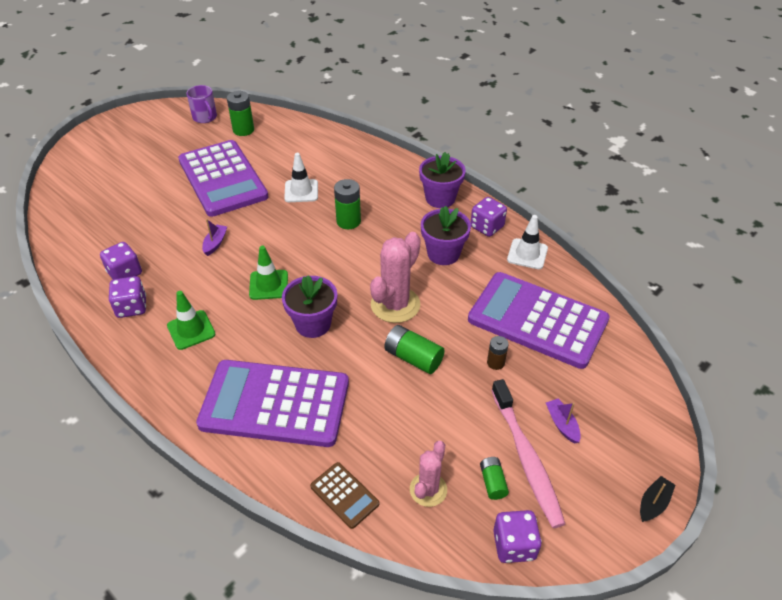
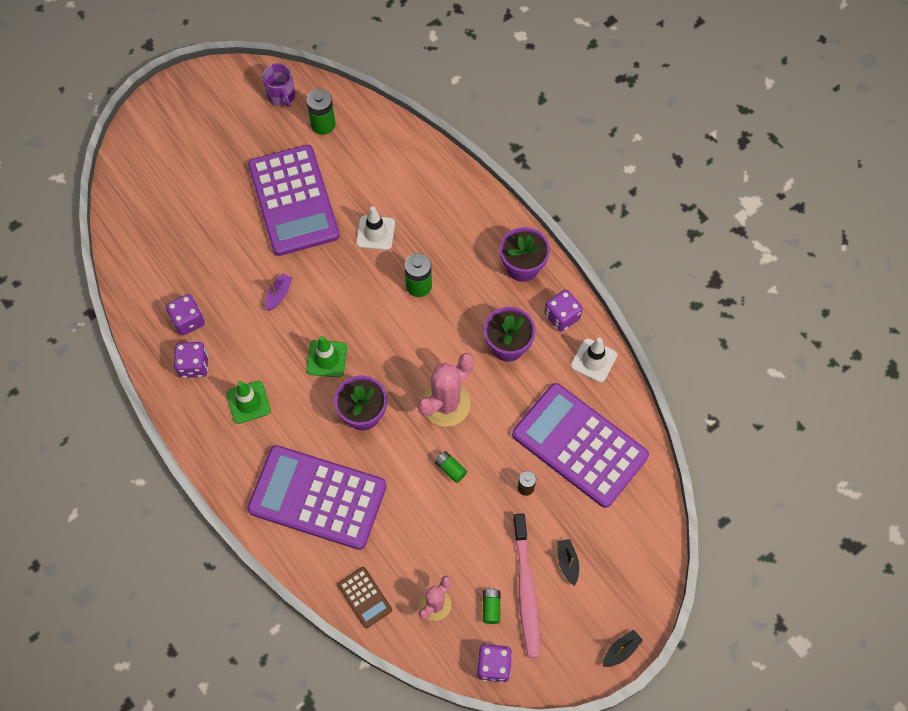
camera: 10 degrees right, 20 degrees up
(413, 358) = (450, 469): green battery -> green battery, size x0.60
(562, 424) = (567, 562): purple boat -> black boat

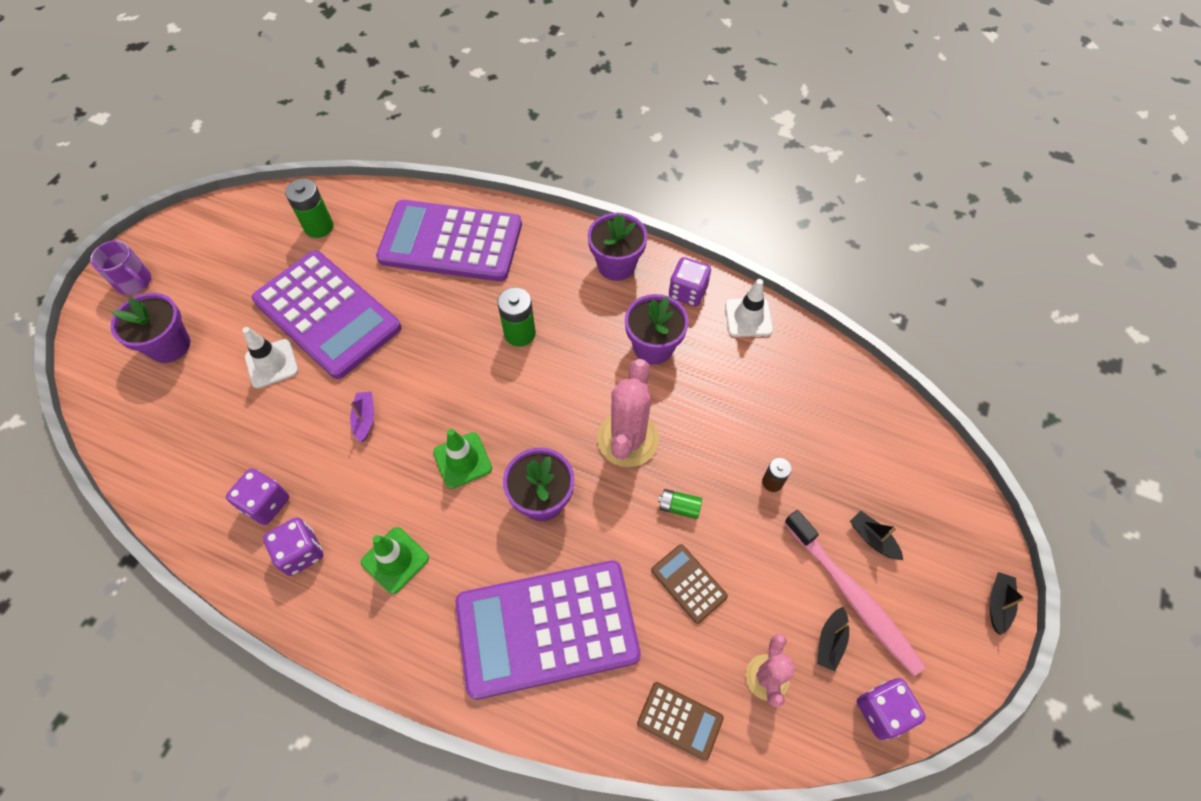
camera: 30 degrees left, 5 degrees down
(178, 171) = (169, 345): none -> purple flower pot
(281, 96) = (255, 219): purple mug -> purple mug (134, 282)
(375, 233) = (440, 304): white traffic cone -> white traffic cone (271, 364)
(424, 521) = (688, 583): none -> brown calculator
(491, 607) = (830, 641): green battery -> black boat
(579, 445) = (795, 408): purple calculator -> purple calculator (451, 242)

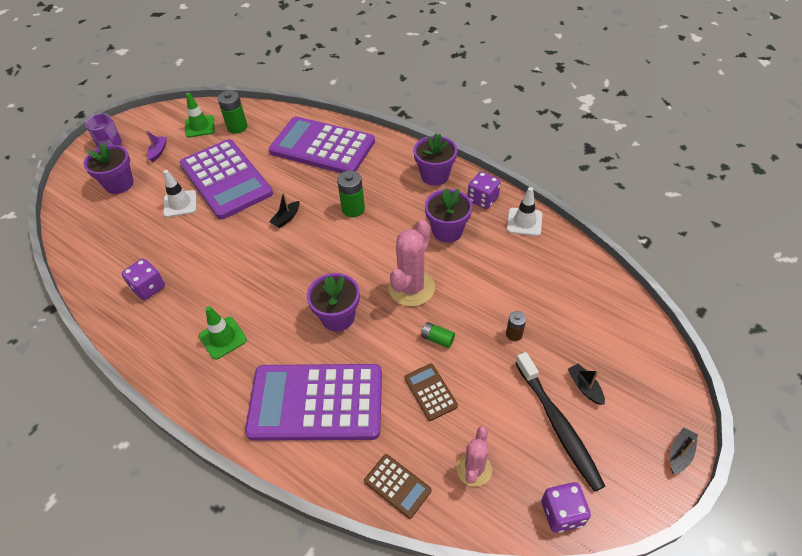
camera: 15 degrees right, 10 degrees down
(301, 552) = (161, 322): purple dice -> none
(365, 419) = (230, 246): purple boat -> purple boat (158, 152)
(462, 460) = (289, 282): green traffic cone -> green traffic cone (200, 126)
(830, 641) = (532, 453): black boat -> black boat (286, 218)
(853, 596) = (558, 425): pink toothbrush -> black toothbrush

